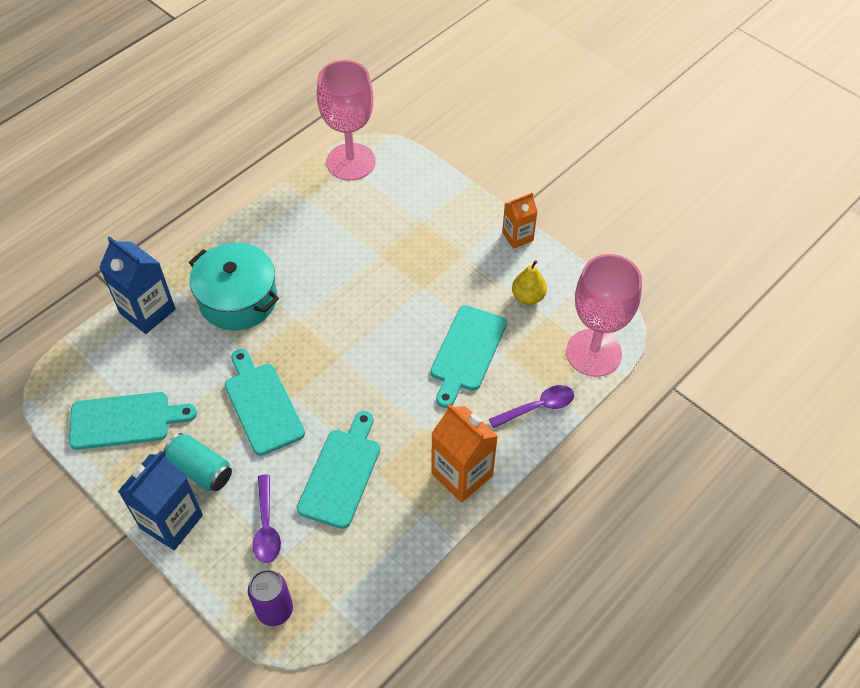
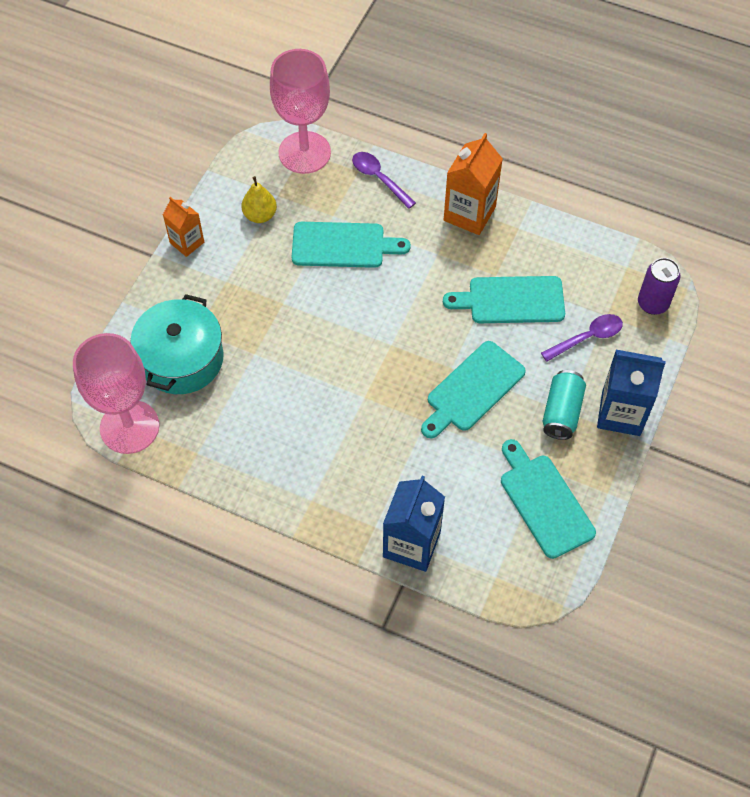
camera: 110 degrees left, 5 degrees up
(238, 299) = (361, 462): turquoise pot -> turquoise pot (181, 359)

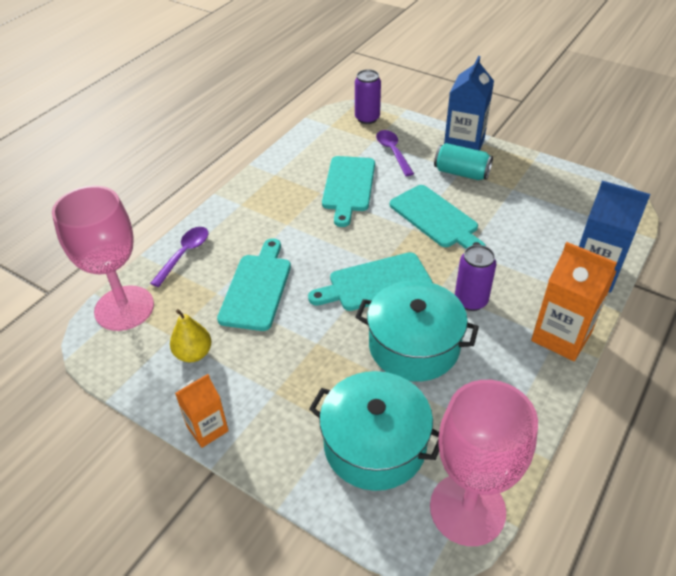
camera: 80 degrees left, 15 degrees down
(288, 380) = (414, 346): none -> turquoise pot
(352, 425) = (470, 301): none -> purple can
(379, 178) = (184, 254): purple spoon -> purple spoon turned 150 degrees clockwise
(469, 214) = (249, 200): orange carton -> orange carton (561, 336)
(544, 501) = (544, 191): turquoise cutting board -> turquoise cutting board (375, 283)

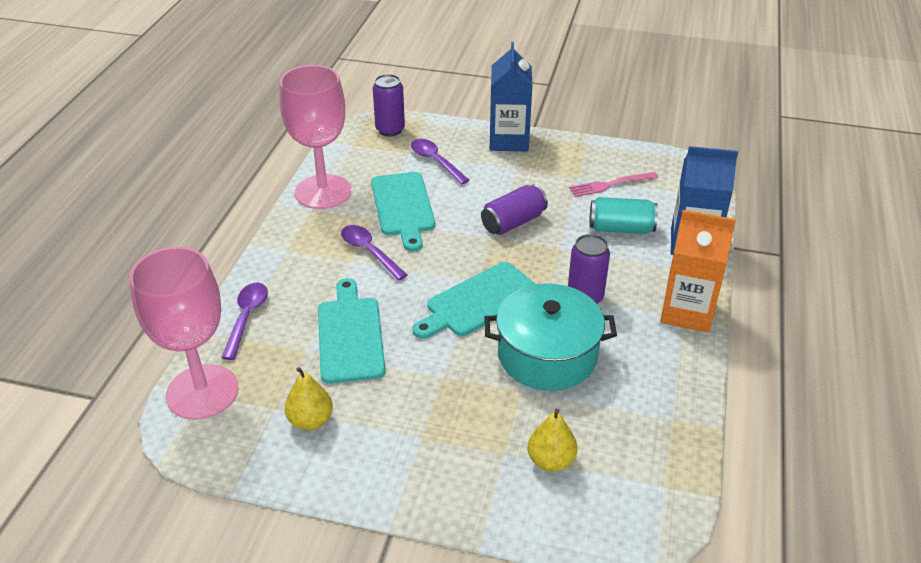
camera: 20 degrees left, 5 degrees down
(207, 429) = (365, 493): orange carton -> none
(304, 219) = (369, 252): none -> purple spoon
(374, 445) = (551, 461): turquoise pot -> yellow pear
(436, 218) = (513, 222): turquoise cutting board -> purple can
(461, 173) = (519, 170): turquoise can -> turquoise can (621, 229)
(467, 509) = (667, 495): pink goblet -> pink goblet (323, 192)
(538, 201) = (610, 185): none -> pink fork

